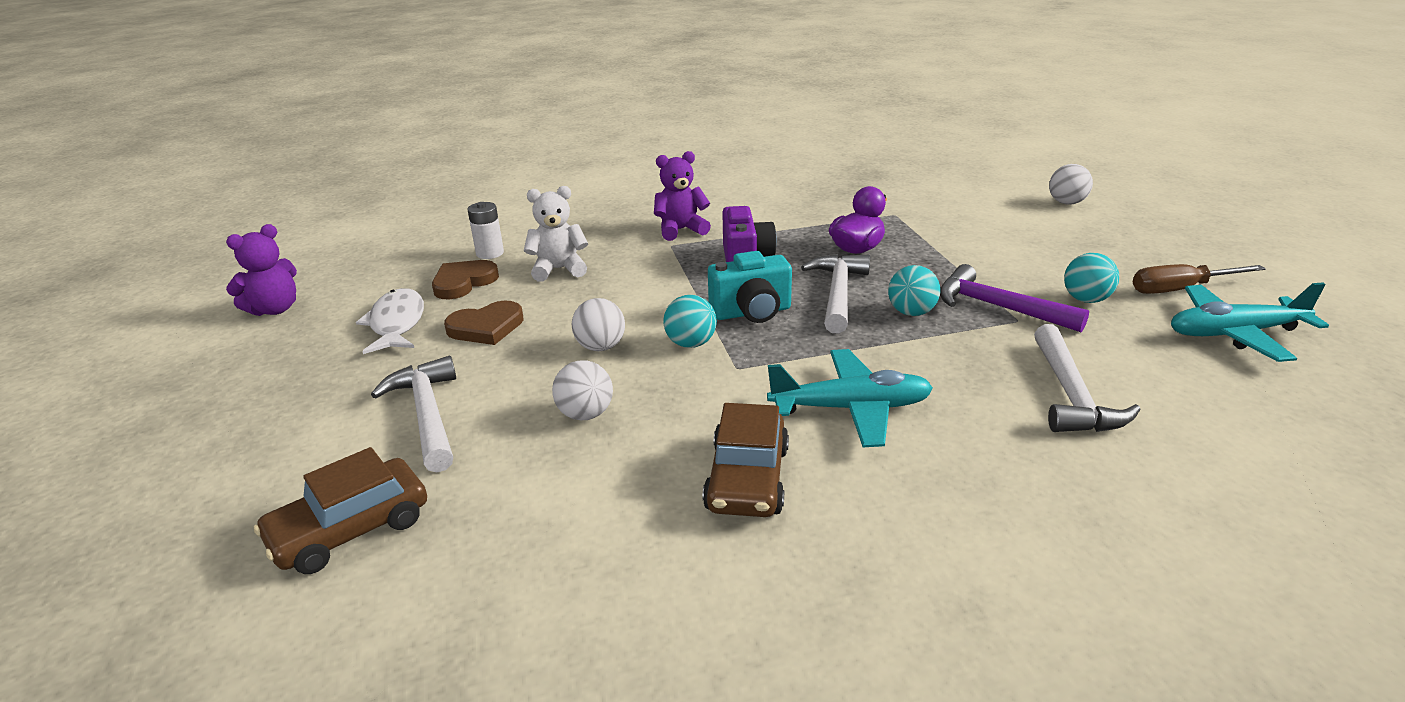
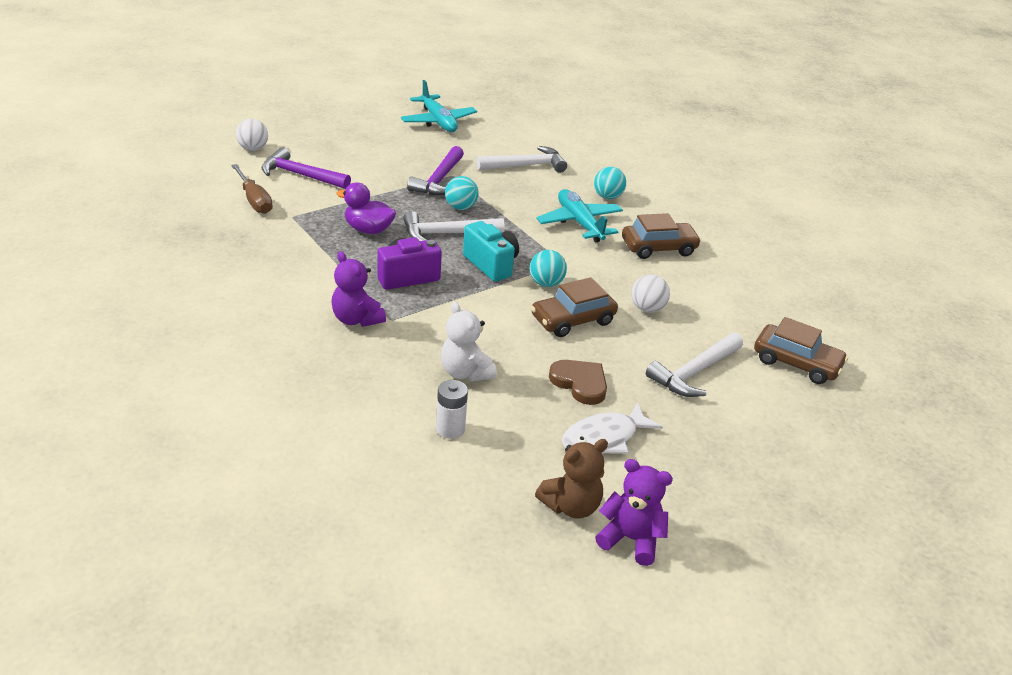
camera: 115 degrees left, 5 degrees up
(343, 290) = (571, 506): none -> brown teddy bear
(463, 282) = (516, 425): brown heart -> none
(600, 347) = (573, 320): white ball -> brown car
(998, 223) = (300, 175): none -> purple hammer
(1086, 299) = (416, 154): turquoise ball -> turquoise ball (607, 197)
(1180, 289) = (390, 128): brown screwdriver -> brown screwdriver (254, 200)

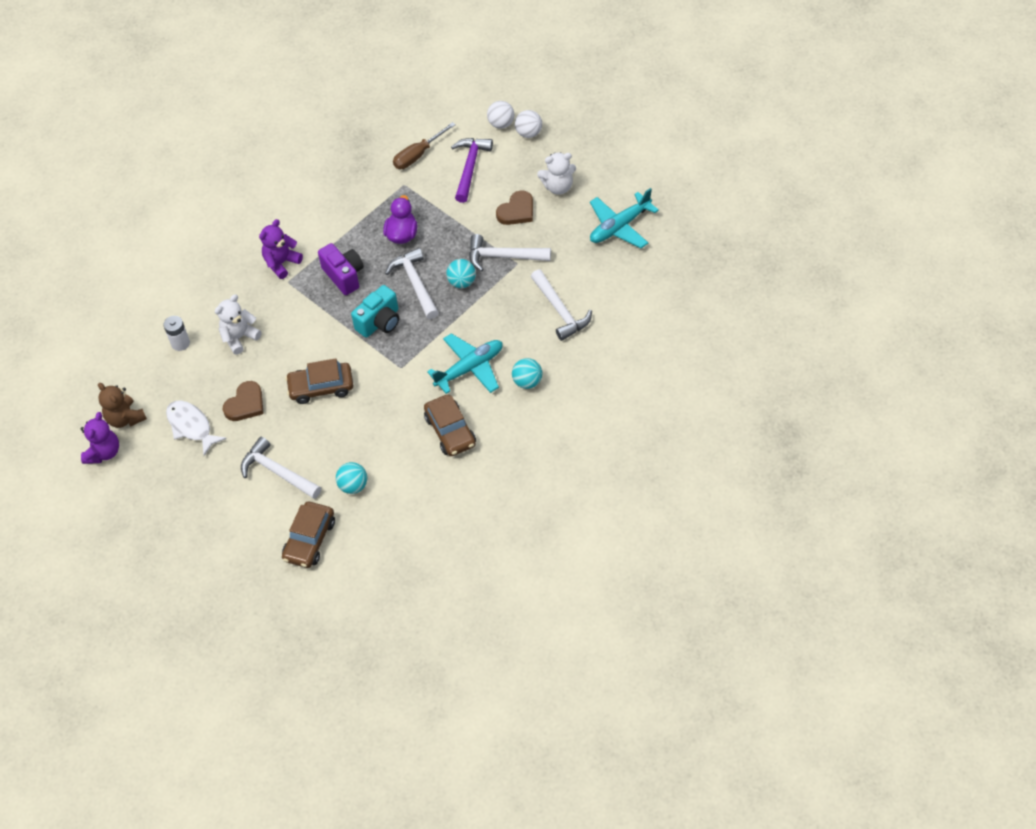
camera: 85 degrees right, 20 degrees up
(366, 138) = (558, 187): none -> white teddy bear
(382, 163) = (517, 211): none -> brown heart
(439, 180) = (503, 257): purple hammer -> white hammer
(546, 283) = (365, 362): turquoise ball -> turquoise ball (353, 486)
(573, 320) = (321, 387): brown car -> brown car turned 60 degrees counterclockwise
(647, 308) = (352, 433): white ball -> white ball (529, 133)

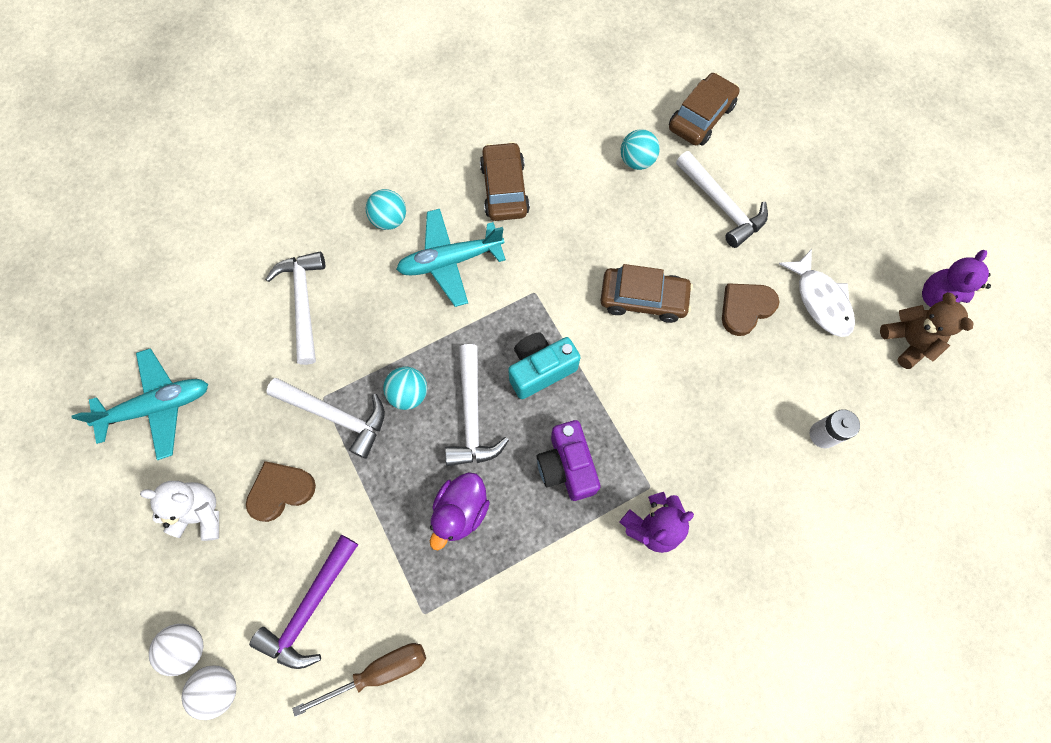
camera: 165 degrees left, 15 degrees up
(239, 337) = (737, 414): white teddy bear -> none

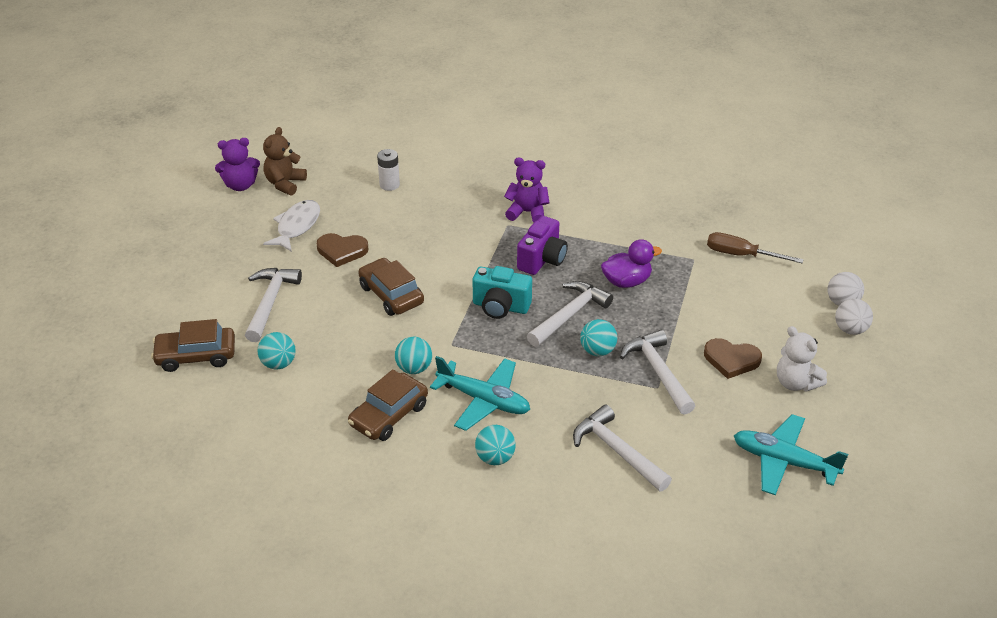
camera: 135 degrees left, 30 degrees down
(303, 302) = (617, 451): white hammer -> white hammer turned 105 degrees clockwise
(310, 608) = (759, 300): purple hammer -> none
(535, 243) = (414, 368): none -> turquoise ball

